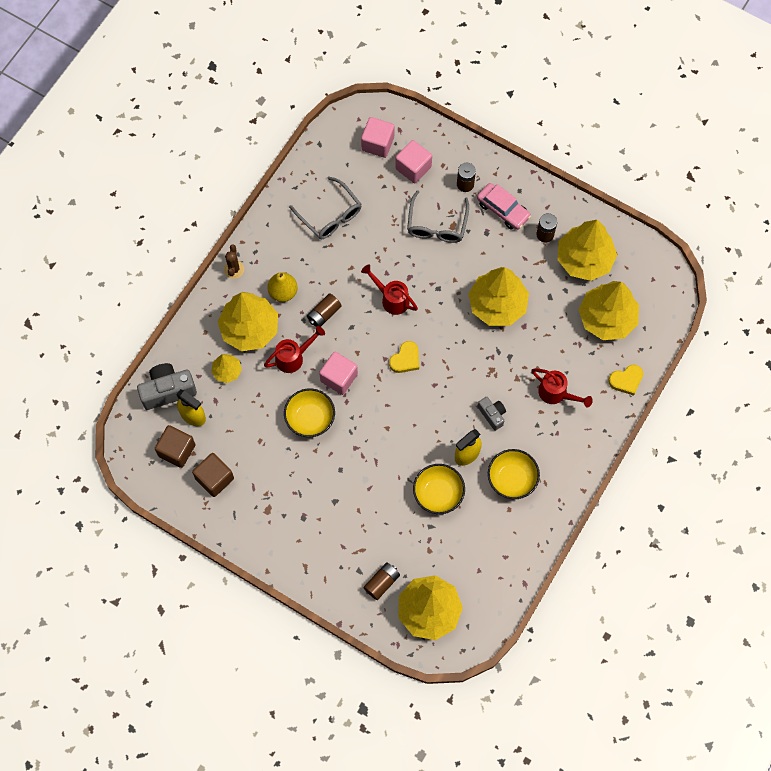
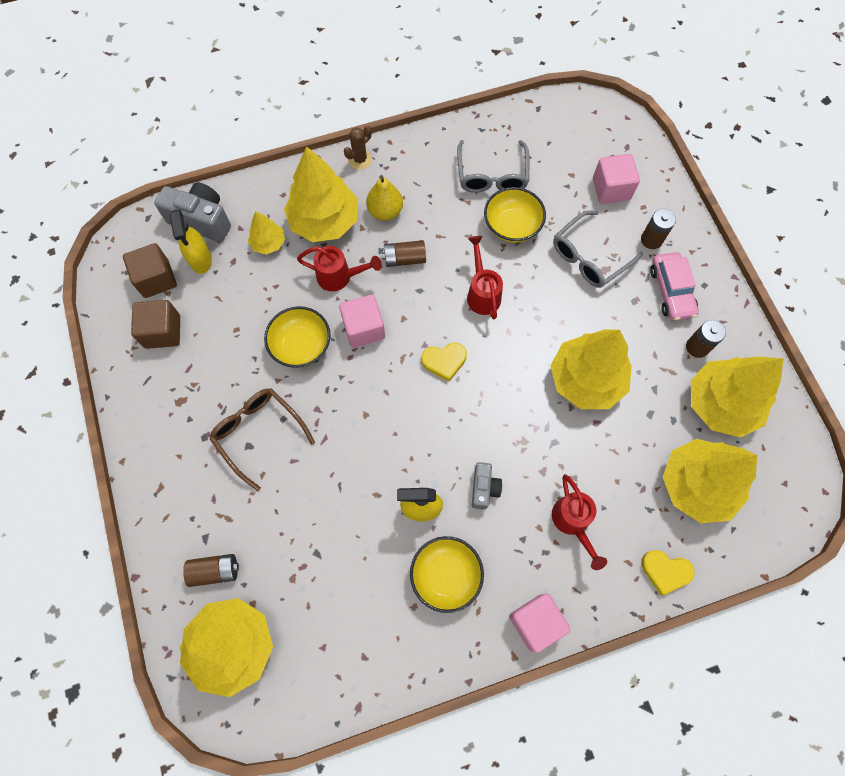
camera: 40 degrees right, 0 degrees up
(334, 490) = (259, 434): none -> brown glasses
(377, 143) = (594, 144): pink cube -> pink cube (535, 622)
(438, 493) = (355, 525): yellow bowl -> yellow bowl (512, 226)

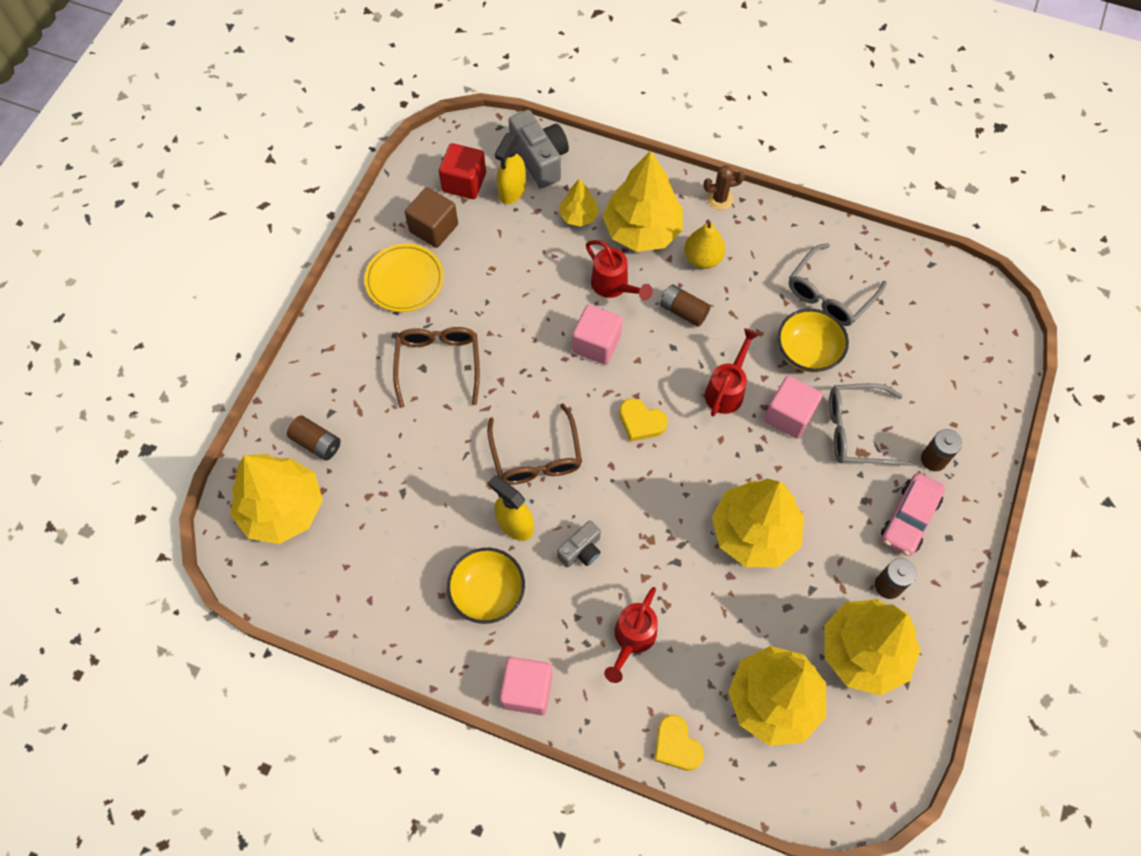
camera: 40 degrees right, 5 degrees down
(156, 279) = (464, 182): brown cube -> red cube
(175, 389) = (405, 280): none -> yellow plate
(301, 346) = (532, 320): yellow bowl -> none
(392, 445) = (536, 455): none -> brown glasses
(611, 189) = (936, 386): pink cube -> pink cube (789, 415)

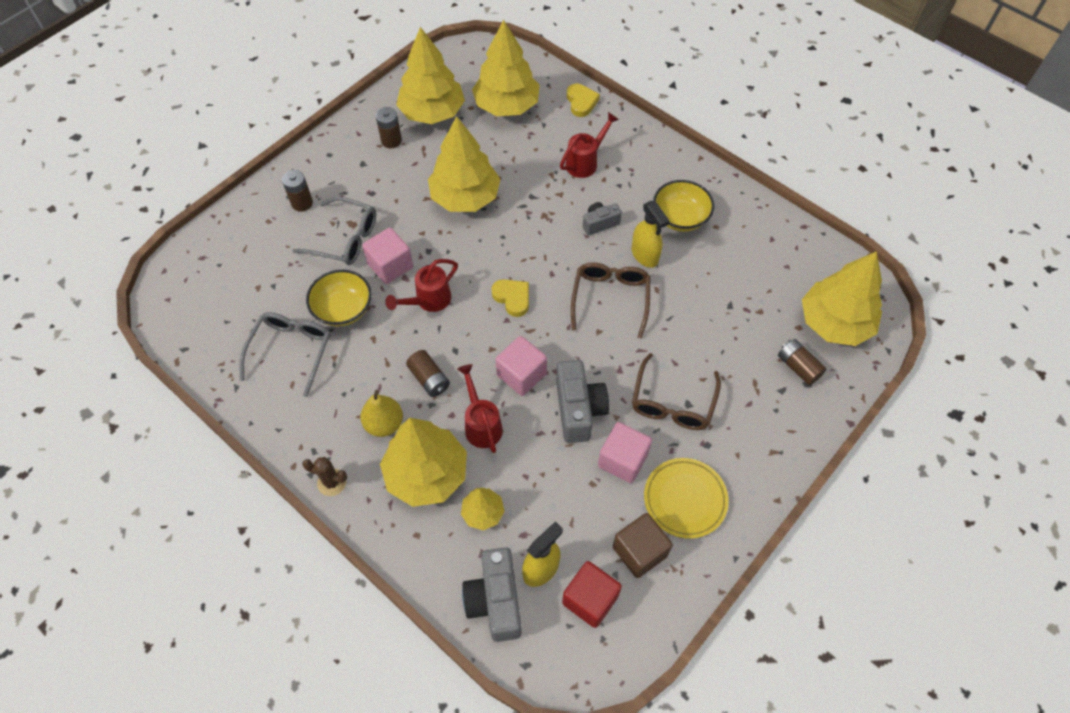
camera: 160 degrees left, 5 degrees down
(527, 690) = (669, 155): pink cube -> pink cube (622, 460)
(528, 328) = (578, 410): none -> grey camera
(830, 294) = (291, 351): grey glasses -> grey glasses turned 45 degrees counterclockwise
(909, 518) = (348, 173): pink car -> none

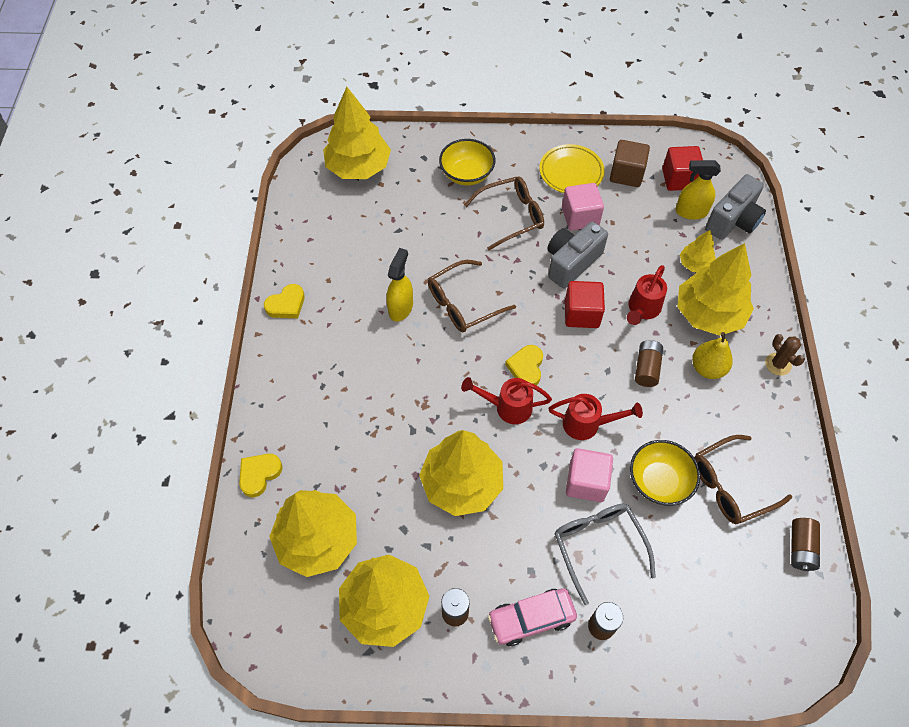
camera: 130 degrees left, 0 degrees up
(291, 351) = (731, 485): grey glasses -> brown glasses
(346, 173) = (531, 618): none -> pink car
(521, 375) = (581, 314): pink cube -> red cube
(585, 162) = (336, 417): red watering can -> red watering can (507, 407)
(600, 223) = (396, 359): grey camera -> none
(680, 218) = (340, 308): yellow bowl -> yellow bowl (467, 174)
(713, 188) = (286, 304): none -> yellow heart
(798, 367) = (415, 168): brown battery -> brown battery (801, 548)

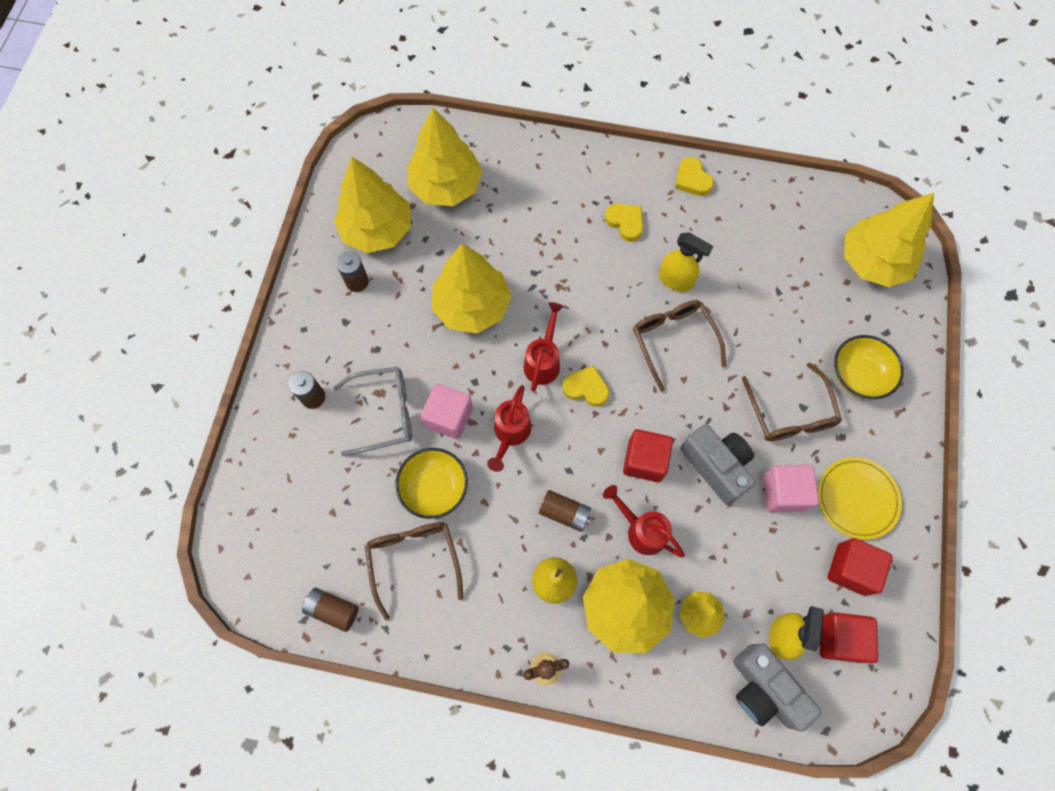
camera: 100 degrees right, 10 degrees up
(259, 474) = (515, 148): yellow heart -> yellow heart (625, 222)
(531, 618) = (335, 341): pink car -> none
(626, 174) = (850, 569): brown cube -> red cube

